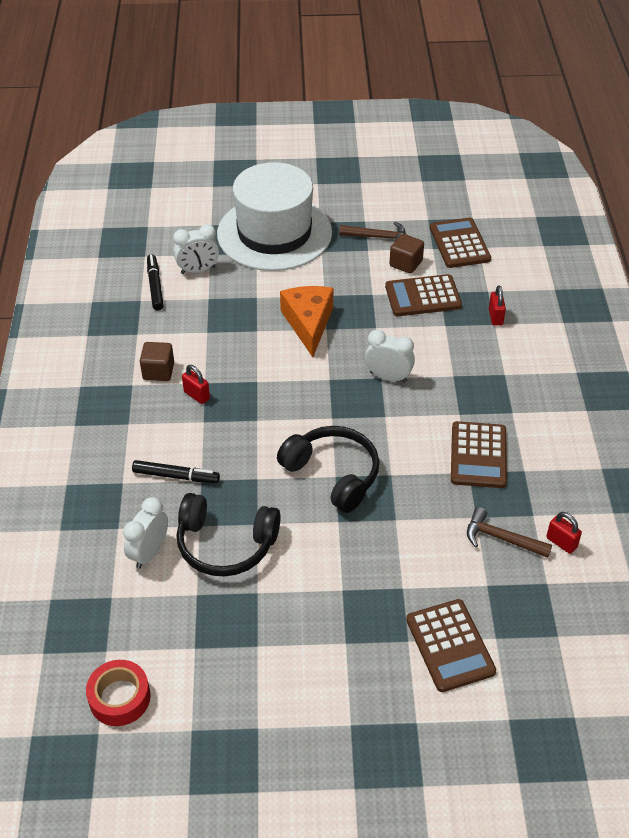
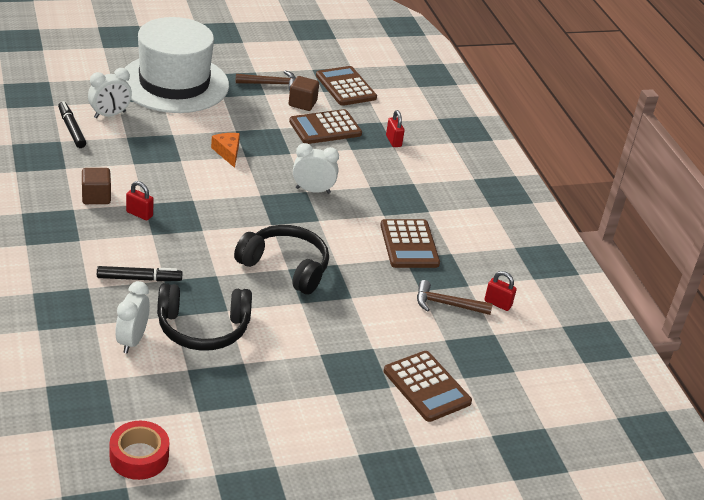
camera: 20 degrees left, 10 degrees down
(308, 323) = (228, 152): orange cheese -> orange cheese, size x0.58

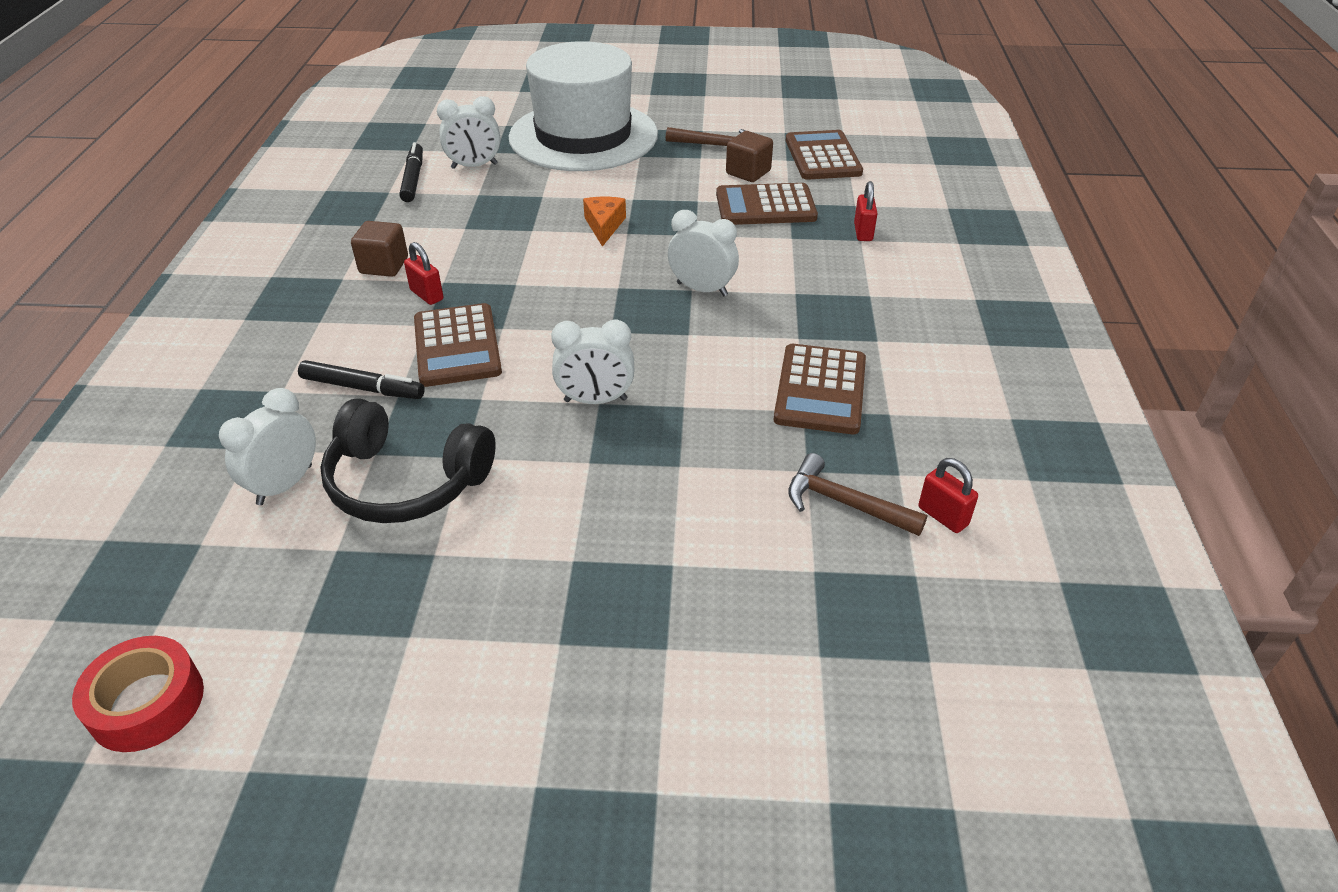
camera: 25 degrees right, 5 degrees up
(285, 267) = (595, 400): black headphones -> white clock
(426, 387) = (738, 662): brown calculator -> brown calculator (457, 346)

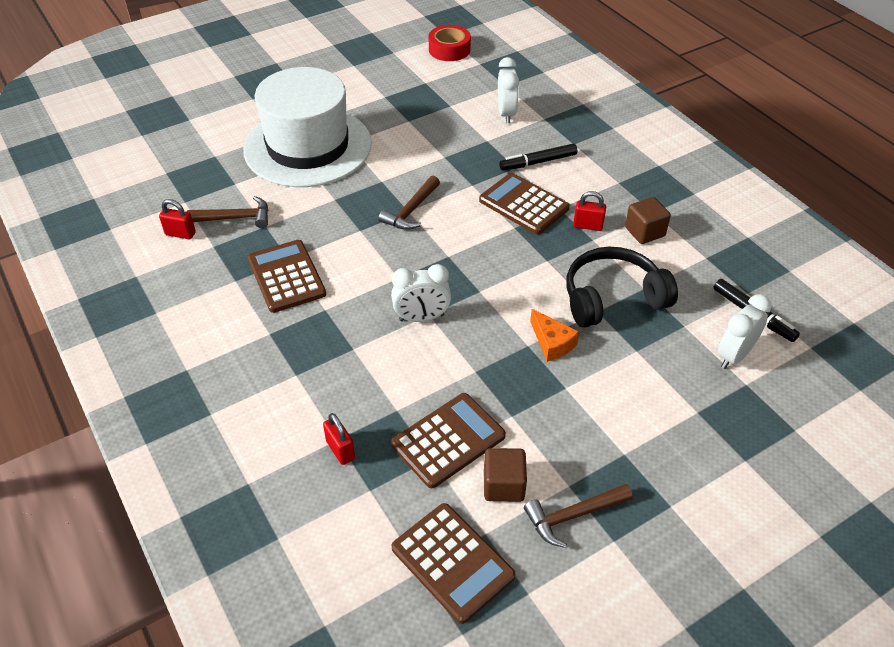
camera: 145 degrees right, 5 degrees up
(406, 481) = (456, 137): black headphones -> black headphones (612, 298)
(583, 136) = (708, 454): white hat -> white hat (308, 146)
(595, 400) = (411, 211): white clock -> brown hammer

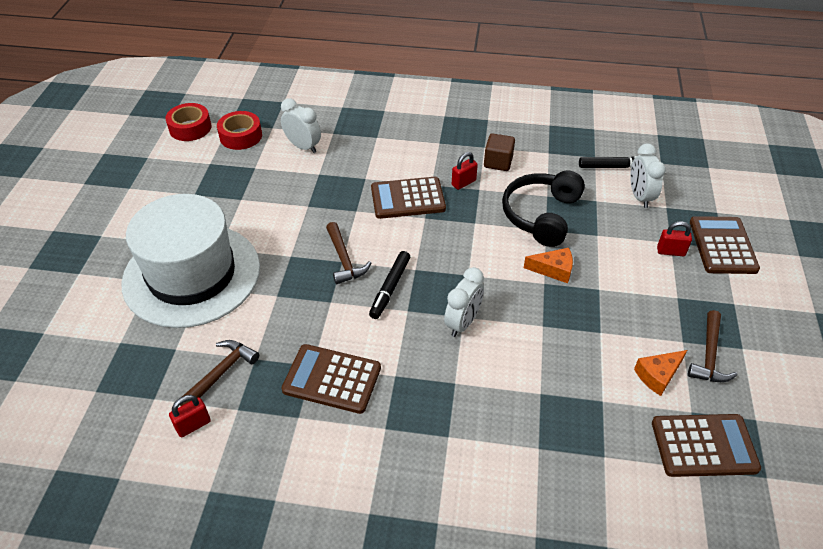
camera: 50 degrees left, 0 degrees up
(340, 450) = (551, 452): red padlock -> red padlock (670, 251)
(448, 440) = (594, 381): brown calculator -> brown calculator (722, 246)
(474, 77) = (241, 136): none -> red tape
(503, 485) = (658, 375): brown cube -> orange cheese
(538, 162) = (374, 164): black marker -> black marker (390, 288)

